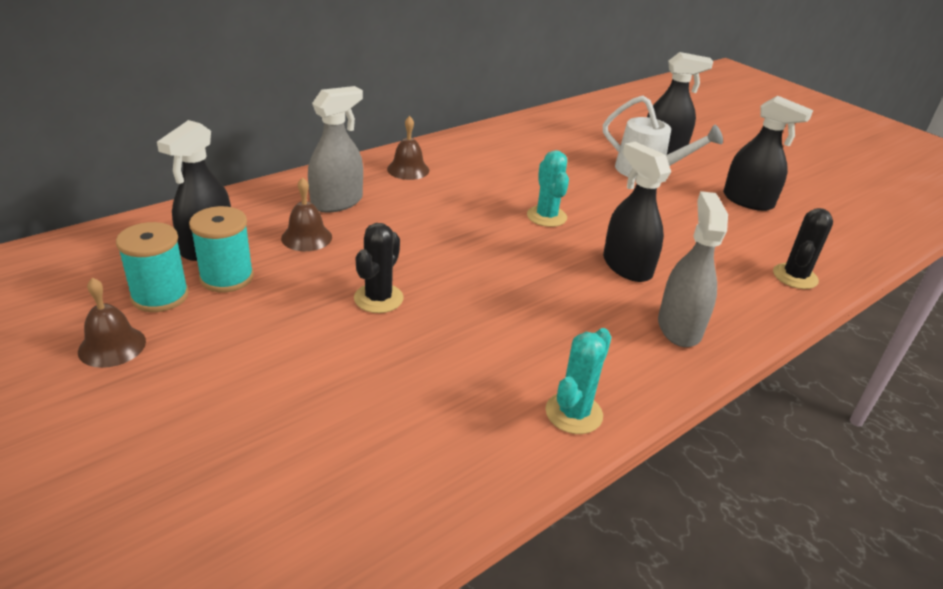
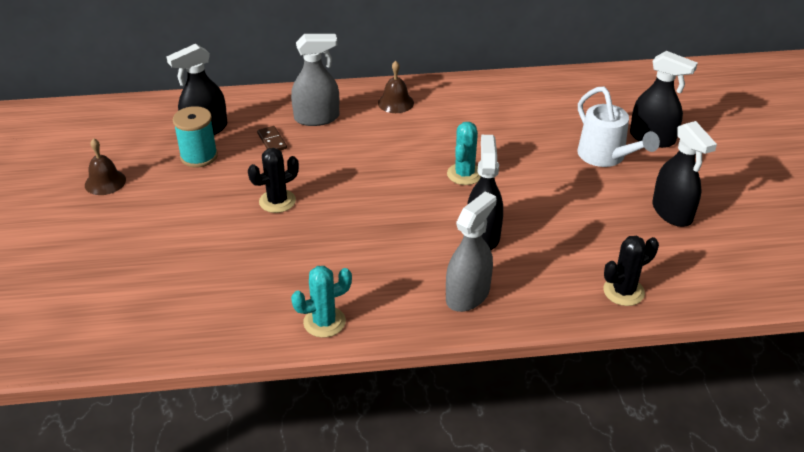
camera: 35 degrees right, 5 degrees up
(160, 296) = (152, 157): turquoise spool -> none
(306, 237) = (272, 141): brown bell -> brown domino

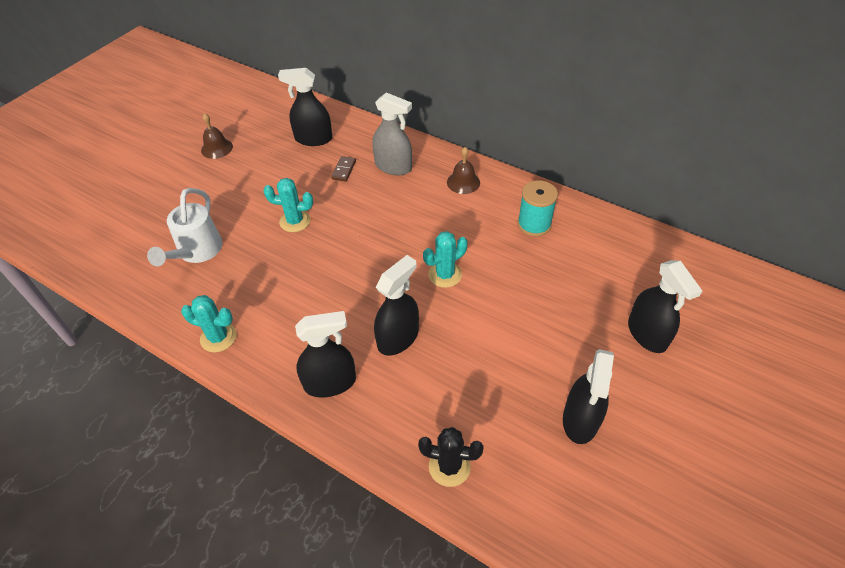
camera: 40 degrees right, 10 degrees up
(199, 156) = (287, 158): turquoise spool -> turquoise spool (534, 224)
(277, 201) = (295, 221): black cactus -> turquoise cactus
(468, 295) = (330, 382): grey spray bottle -> black spray bottle
(606, 157) = (581, 327): white watering can -> white watering can (197, 252)

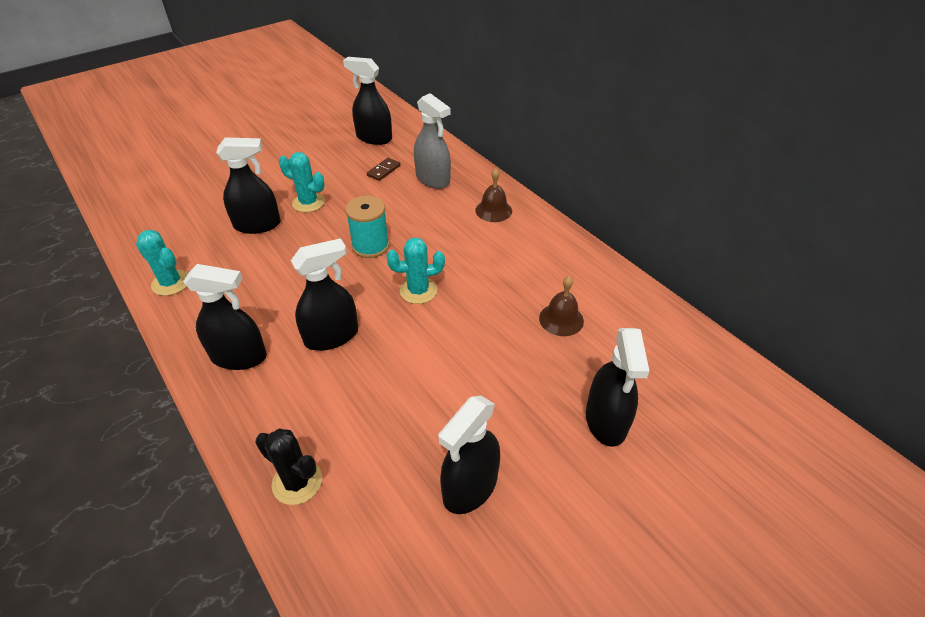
camera: 20 degrees right, 5 degrees down
(197, 252) = (206, 205): white watering can -> none
(217, 148) = (284, 126): brown bell -> brown bell (561, 319)
(261, 256) = (257, 225): none -> black spray bottle
(534, 224) = (543, 269): turquoise spool -> turquoise spool (370, 246)

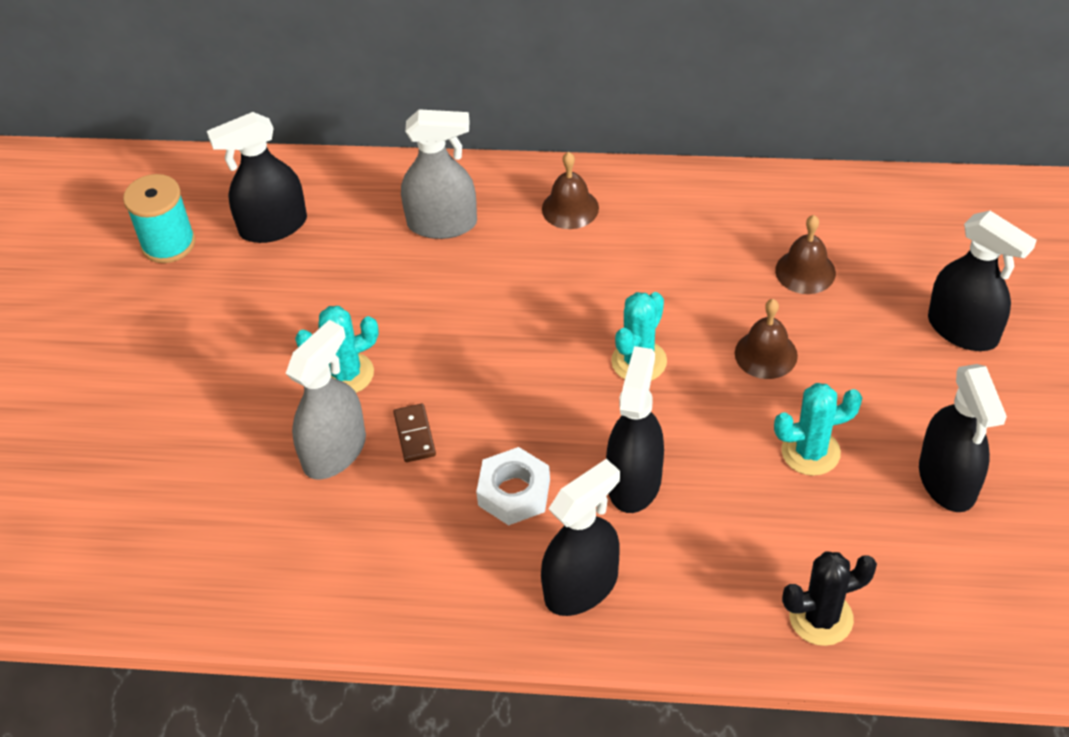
camera: 45 degrees left, 5 degrees up
(171, 283) = (362, 600): turquoise cactus -> turquoise cactus (810, 452)
(257, 225) = (335, 451): black spray bottle -> grey spray bottle
(283, 295) = (514, 492): none -> white nut
(370, 246) = (510, 359): turquoise spool -> turquoise spool (168, 243)
(383, 170) = (365, 260): brown domino -> brown domino (414, 435)
(479, 338) = (766, 354): none -> brown bell

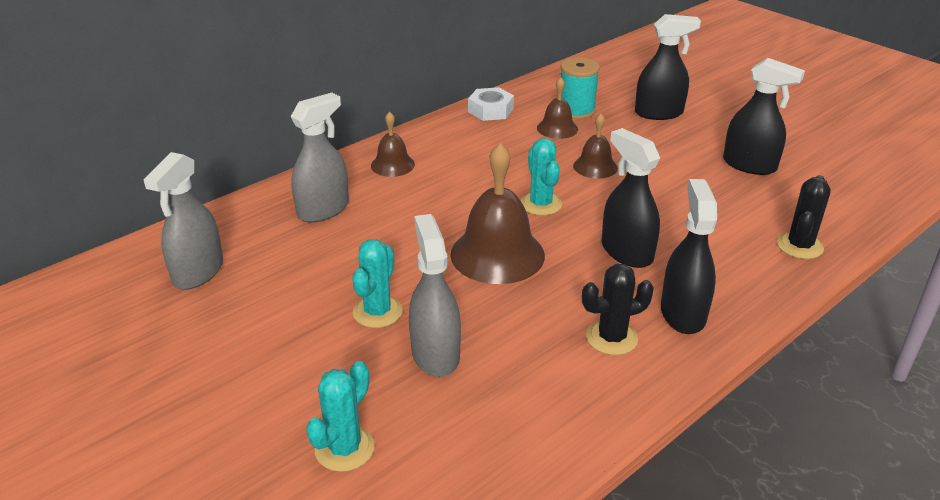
camera: 50 degrees left, 15 degrees down
(168, 243) = (119, 326): turquoise spool -> turquoise spool (576, 111)
(273, 226) = (198, 272): black spray bottle -> grey spray bottle
(414, 435) = (472, 312): brown domino -> none
(485, 556) = (611, 338): none -> black cactus
(514, 492) = (576, 299): white nut -> white nut (490, 110)
(517, 390) = (497, 254): none -> brown bell
(810, 452) = (680, 189): turquoise cactus -> turquoise cactus (344, 448)

